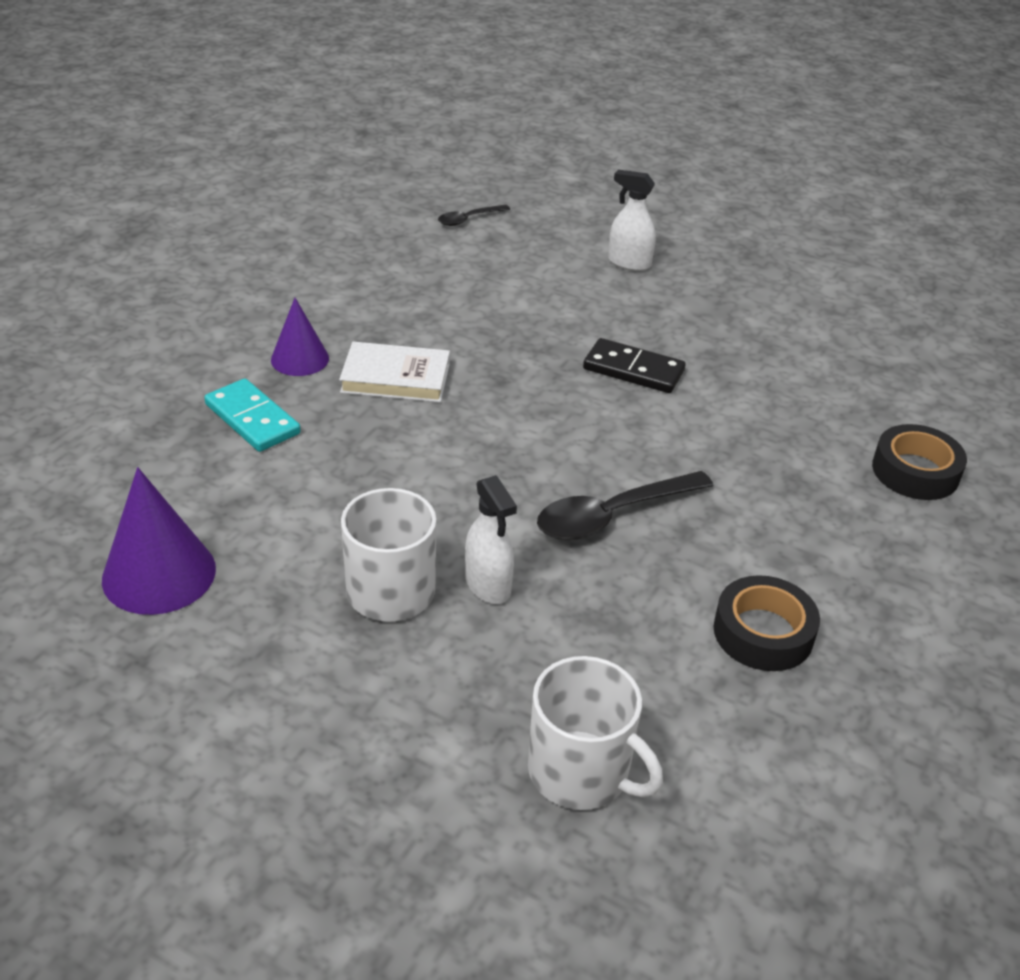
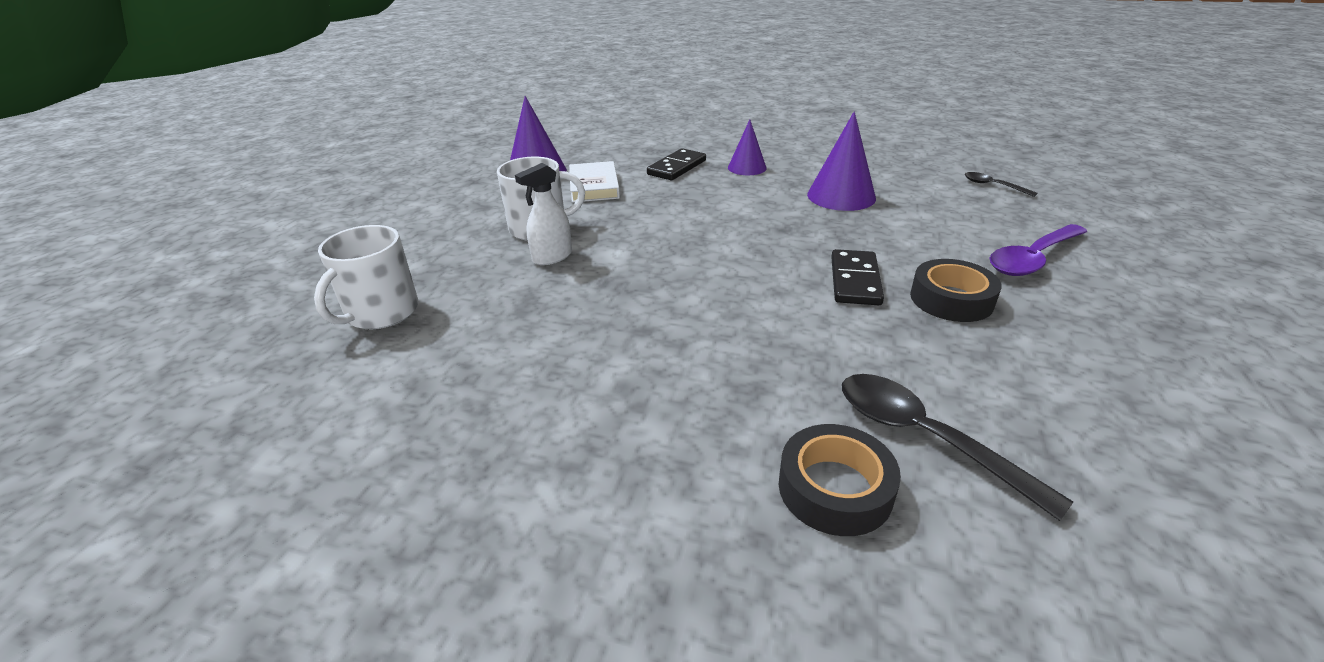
camera: 80 degrees right, 5 degrees down
(252, 419) = (677, 167): turquoise domino -> black domino
(396, 378) = (753, 196): white book -> white book (594, 186)
(437, 316) = (841, 196): none -> purple cone
(613, 515) = (647, 294): black spoon -> black spoon (926, 438)
(629, 263) = (1033, 258): white spray bottle -> purple spoon
(763, 632) = (525, 383): black tape -> black tape (951, 299)

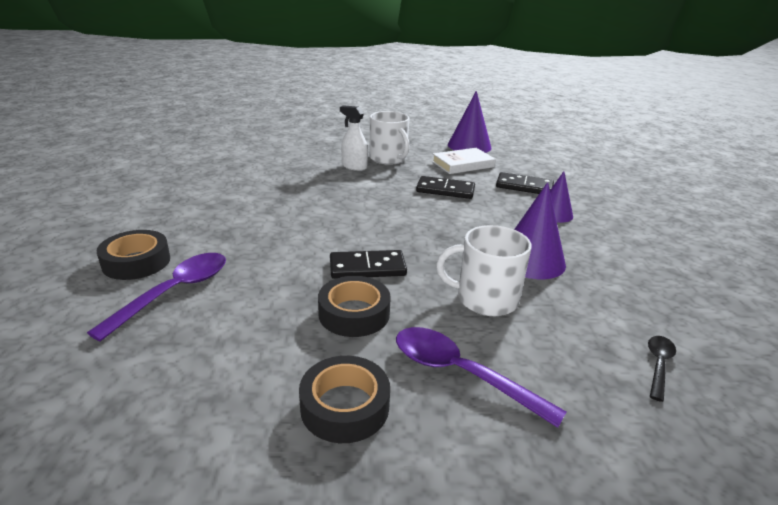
camera: 70 degrees right, 5 degrees down
(381, 312) = (282, 141): white mug -> white mug (485, 299)
(666, 208) = (445, 190): none -> black domino
(926, 438) = (174, 293): black spoon -> purple spoon
(1102, 320) = (345, 406): none -> black tape

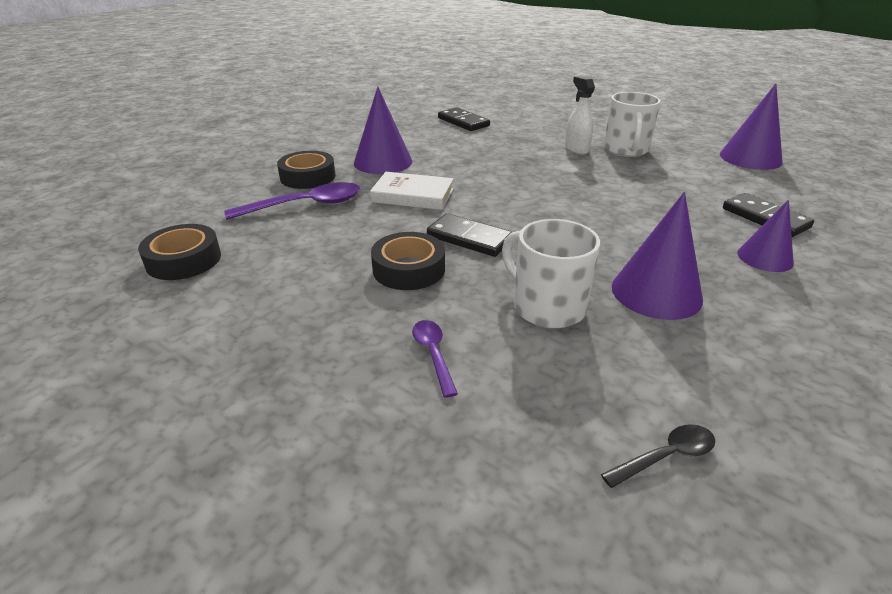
camera: 40 degrees right, 5 degrees up
(200, 223) = (383, 162): none -> purple cone
(345, 406) = (313, 330): black tape -> black tape (184, 260)
(445, 190) = (650, 195): black domino -> black domino (463, 122)
(462, 374) = (433, 354): purple spoon -> purple spoon, size x0.55
(463, 164) = (712, 175): white book -> white book (412, 195)

